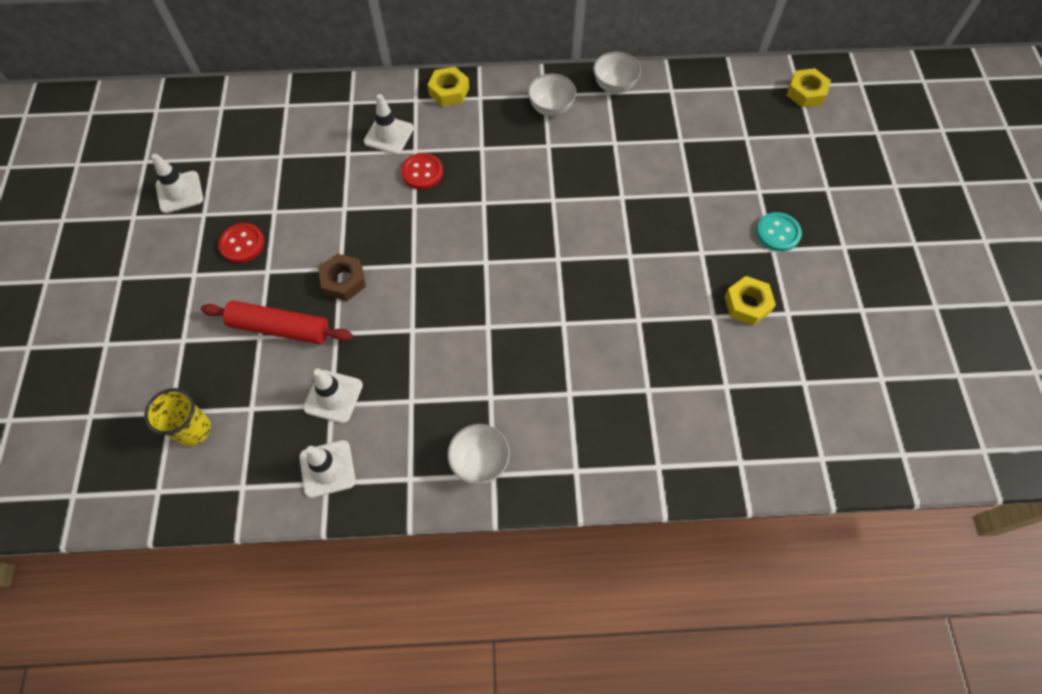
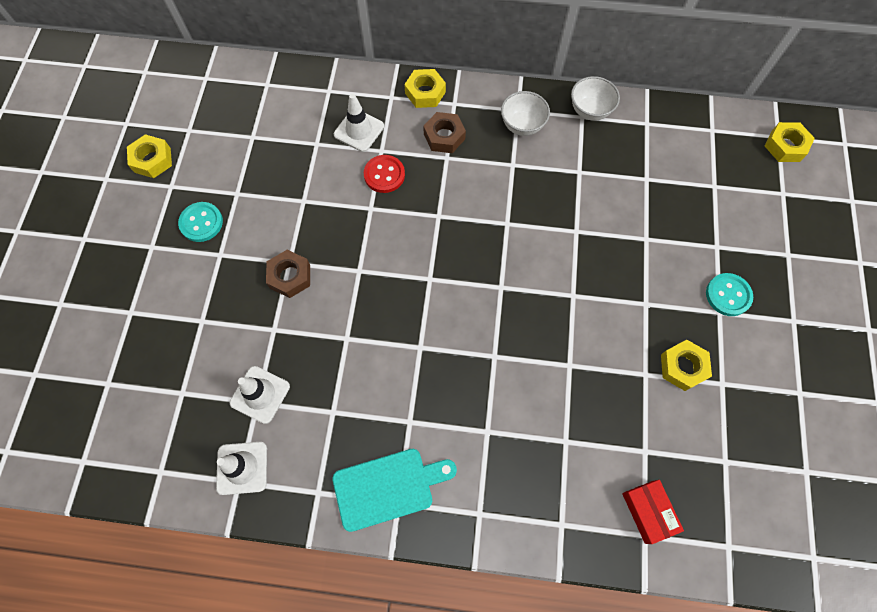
camera: 10 degrees right, 5 degrees up
(179, 192) = (152, 160): white traffic cone -> yellow nut
(194, 430) = (125, 405): yellow cup -> none
(242, 244) = (201, 223): red button -> turquoise button
(280, 328) = (222, 315): red rolling pin -> none
(475, 129) = (444, 136): none -> brown nut
(480, 461) = (388, 487): white bowl -> turquoise cutting board
(739, 440) = (648, 511): none -> red box

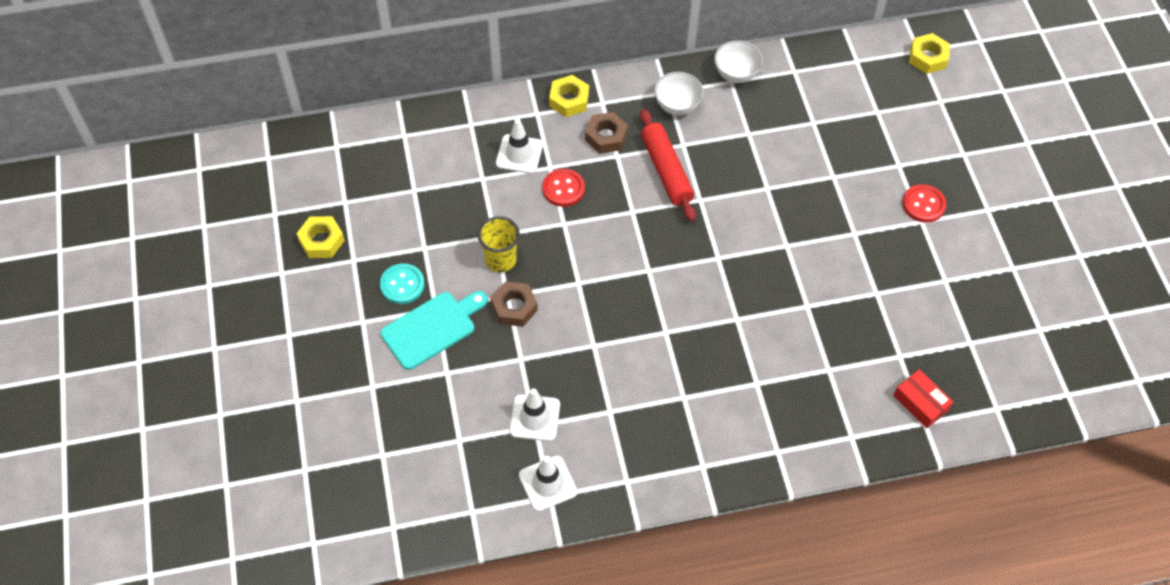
camera: 20 degrees left, 10 degrees down
(298, 226) = (500, 260): none -> yellow cup
(388, 487) = (688, 456): turquoise cutting board -> turquoise cutting board (432, 328)
(486, 185) = (666, 170): none -> red rolling pin
(682, 367) = (906, 277): yellow nut -> none
(728, 295) = (923, 204): turquoise button -> red button

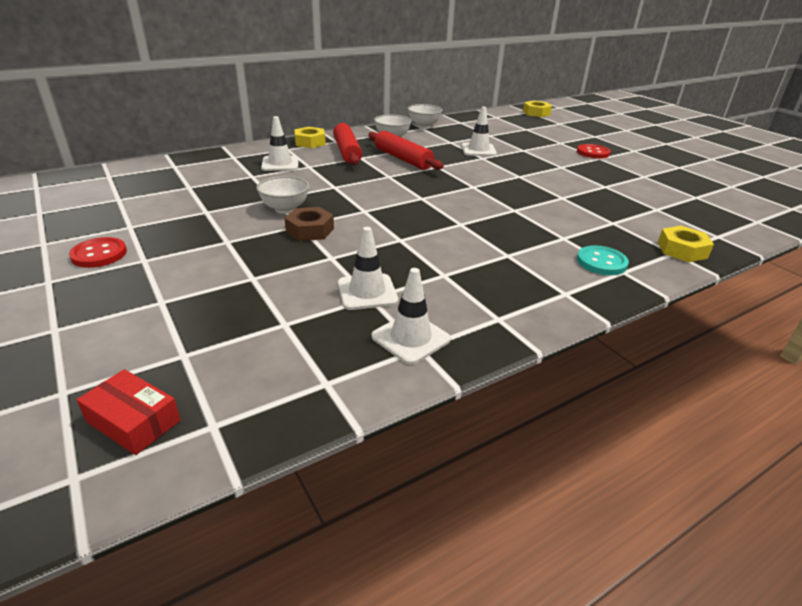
camera: 20 degrees left, 25 degrees down
(321, 241) = (93, 220): yellow nut -> yellow nut (682, 250)
(402, 285) = (187, 233): turquoise button -> turquoise button (601, 262)
(432, 328) = (226, 253): turquoise cutting board -> none
(500, 260) = (285, 209): yellow cup -> white bowl
(563, 189) = (325, 173): red button -> red button (99, 254)
(606, 137) = (347, 152): brown nut -> red rolling pin
(773, 165) = (478, 150): none -> white traffic cone
(920, 403) = (701, 227): red box -> red box (133, 421)

